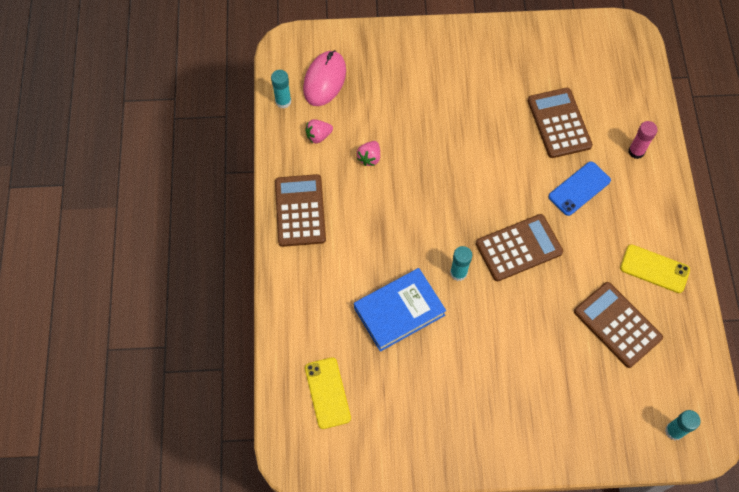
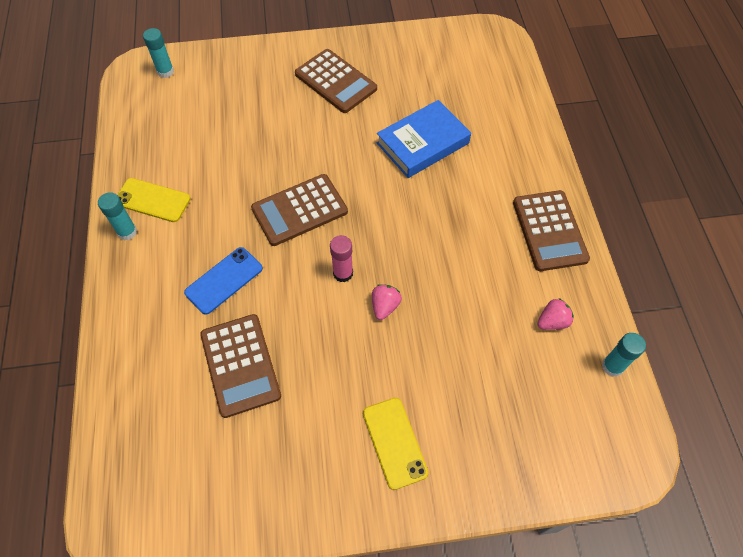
camera: 175 degrees right, 5 degrees down
(324, 80) = (565, 404): pink mouse -> none
(327, 393) = (479, 77): yellow phone -> yellow phone (394, 442)
(369, 158) = (482, 298): pink strawberry -> pink strawberry (385, 306)
(458, 273) = (365, 181): turquoise glue stick -> turquoise glue stick (127, 232)
(617, 324) = (202, 147): brown calculator -> brown calculator (335, 81)
(636, 151) = (144, 333): pink glue stick -> pink glue stick (343, 273)

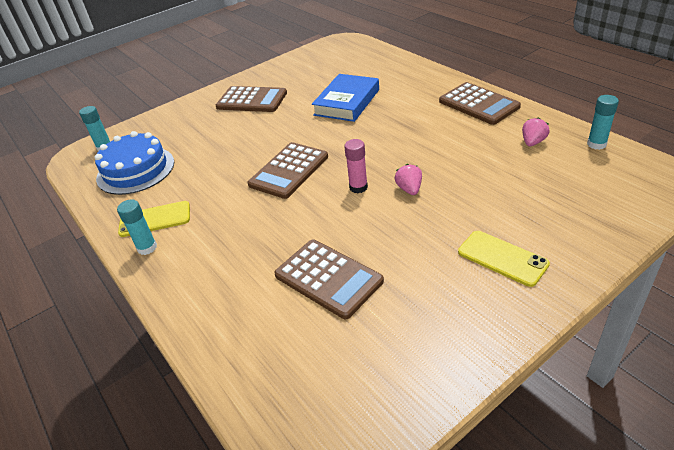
camera: 25 degrees left, 20 degrees down
(173, 122) = (135, 170): none -> blue cake
(224, 280) = (264, 236): blue phone -> none

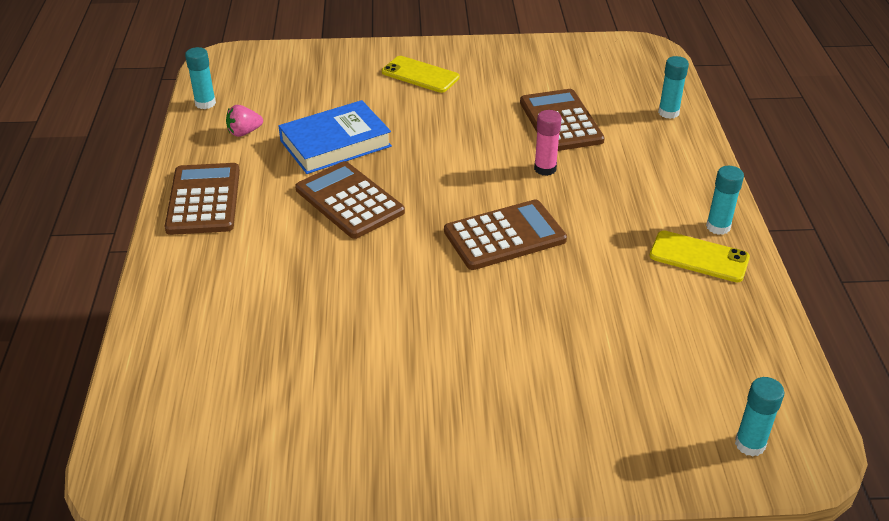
camera: 150 degrees left, 0 degrees up
(135, 170) = (705, 354): blue cake -> none
(234, 350) = (668, 112): none -> turquoise glue stick
(252, 100) = (445, 405): brown calculator -> brown calculator (349, 201)
(347, 102) = (326, 302): blue book -> blue book (335, 143)
(358, 187) = (455, 177): pink glue stick -> pink glue stick (545, 169)
(409, 189) = (413, 151): pink strawberry -> none
(502, 258) = (420, 75): yellow phone -> yellow phone turned 45 degrees counterclockwise

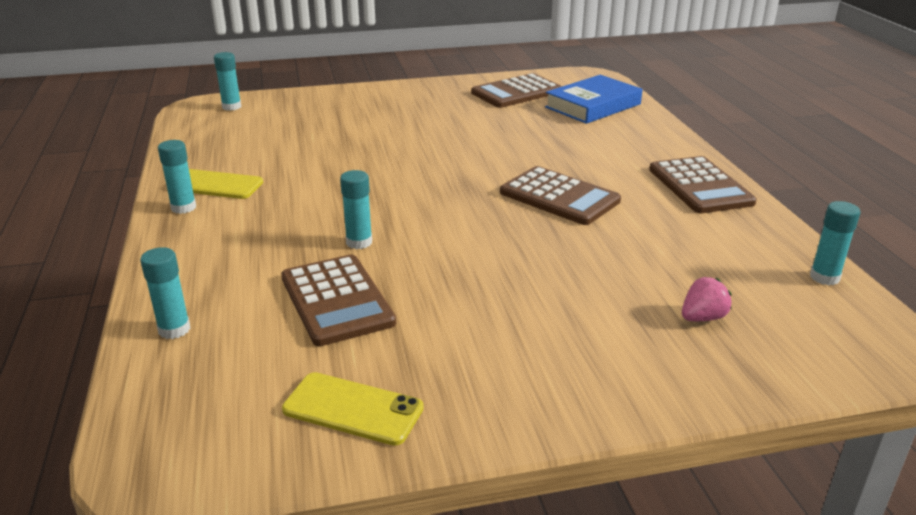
camera: 170 degrees right, 10 degrees down
(244, 132) = (733, 248): pink strawberry -> pink strawberry (702, 318)
(335, 143) = (614, 246): blue book -> blue book (593, 106)
(420, 75) = (563, 355): yellow phone -> yellow phone (353, 409)
(504, 236) = (398, 184): brown calculator -> brown calculator (516, 92)
(545, 169) = (359, 242): pink glue stick -> turquoise glue stick

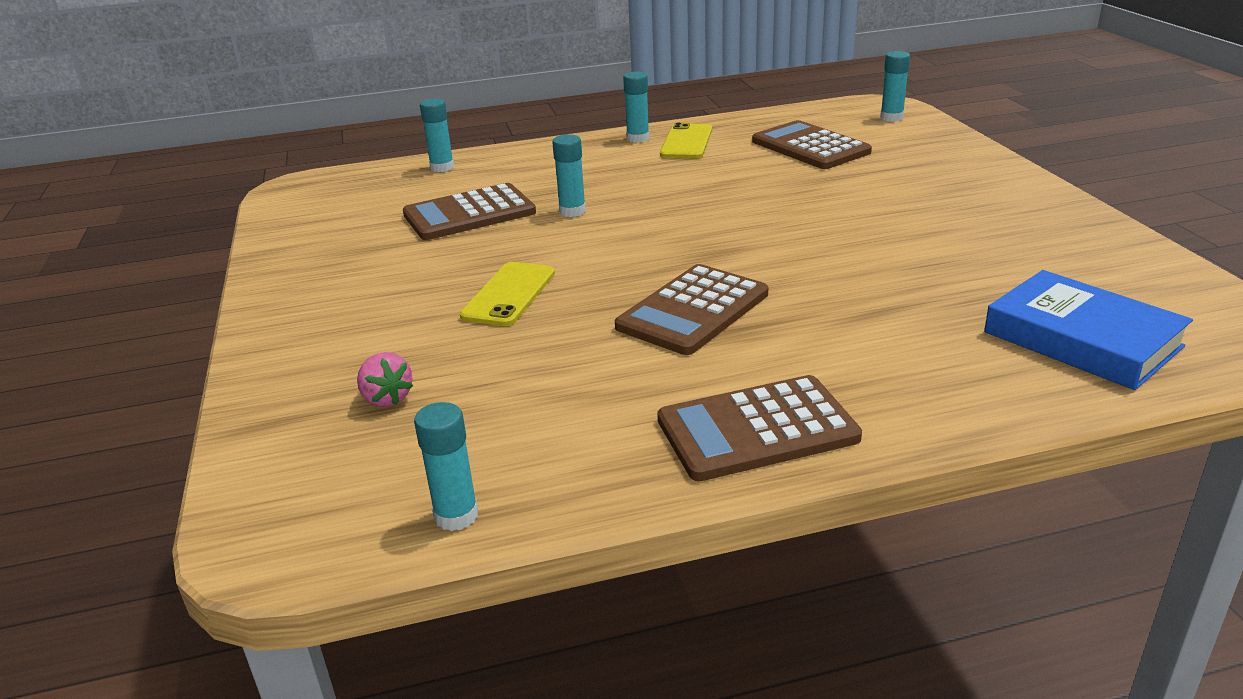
camera: 90 degrees right, 0 degrees up
(353, 409) = (319, 235): yellow phone -> yellow phone (509, 294)
(516, 92) = (1093, 270): brown calculator -> brown calculator (810, 147)

